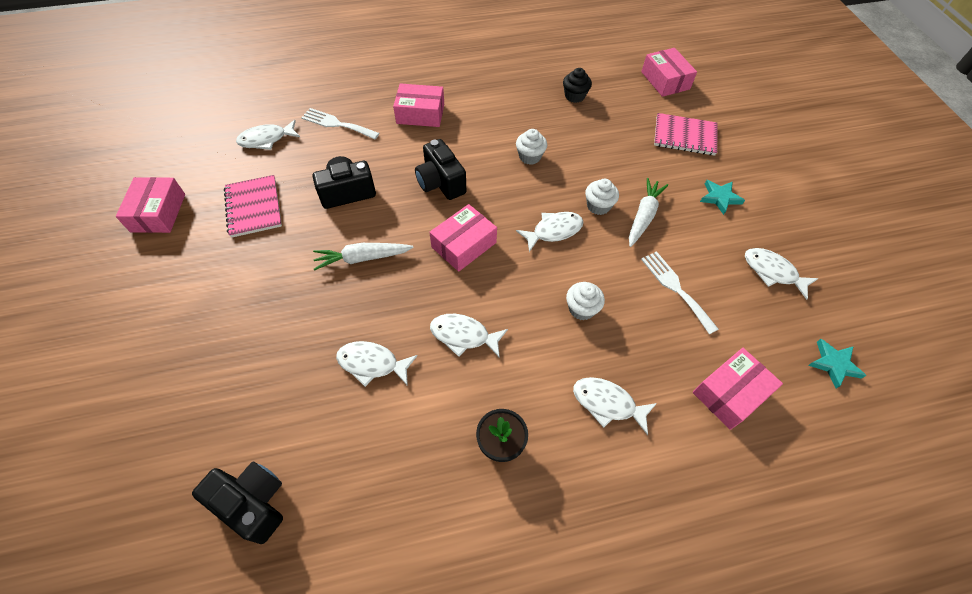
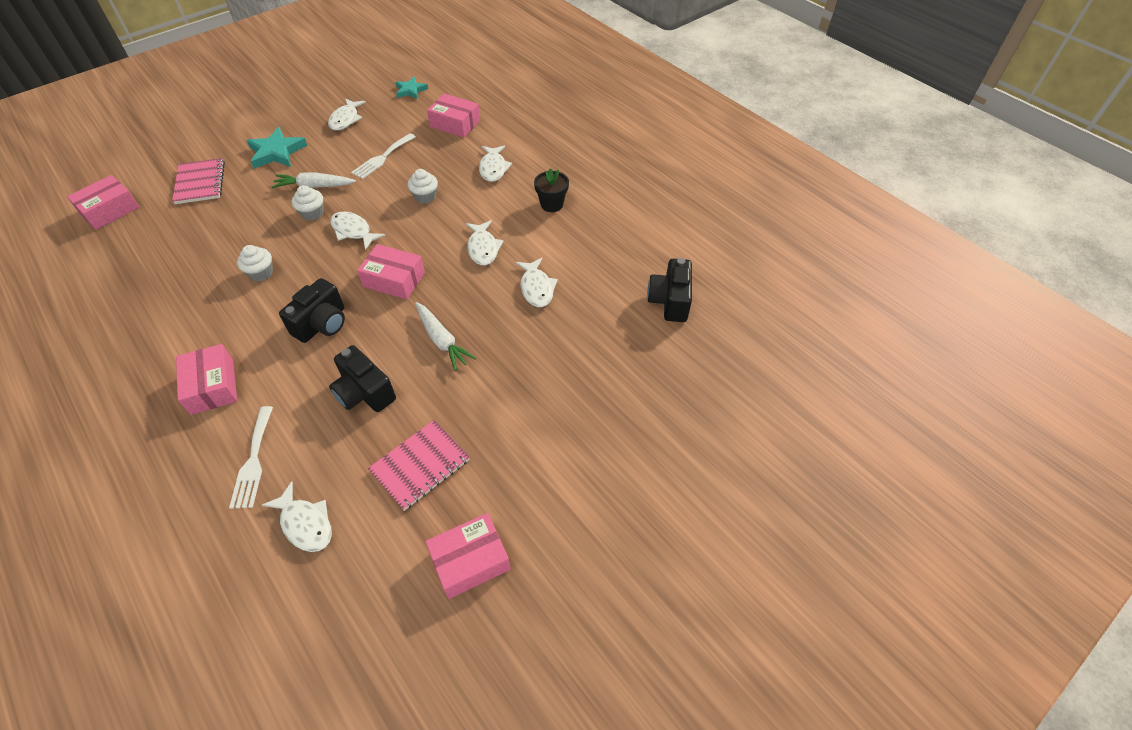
camera: 115 degrees left, 5 degrees down
(574, 96) = (150, 268): black cupcake -> none
(720, 198) = (276, 152): turquoise star -> turquoise star, size x1.59

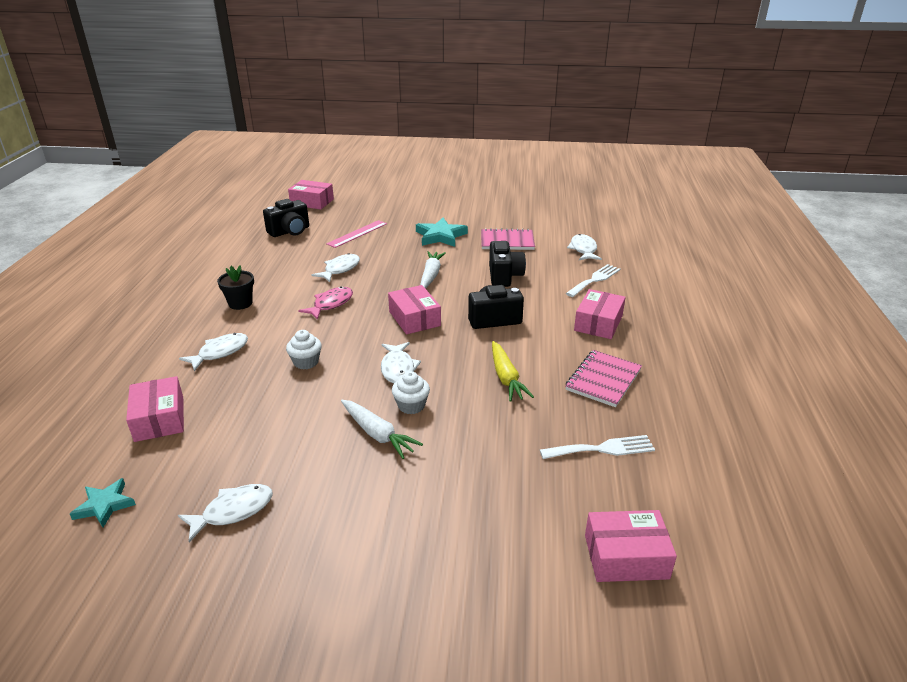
camera: 135 degrees left, 20 degrees down
(200, 183) = (488, 526): pink notebook -> pink notebook (603, 380)
(261, 273) = (506, 377): white cupcake -> yellow carrot
(276, 152) = (363, 514): turquoise star -> turquoise star (440, 236)
(382, 158) = (278, 425): white fork -> white fork (602, 449)
(470, 560) = (519, 213): pink box -> pink box (312, 202)
(483, 248) = (331, 304): white fish -> pink fish
(602, 348) = (357, 234): none -> pink ruler

